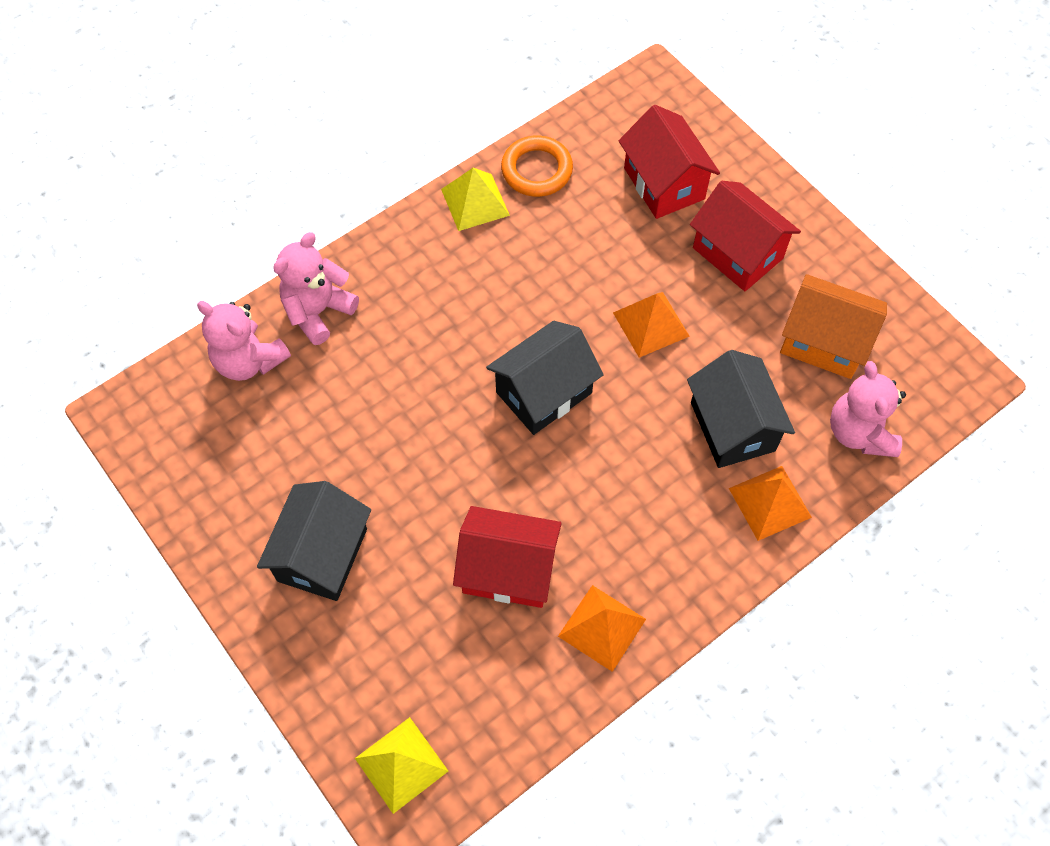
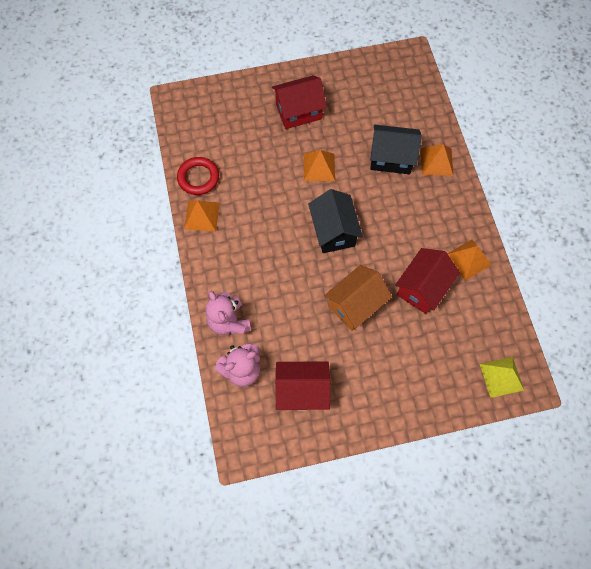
camera: 65 degrees left, 5 degrees up
(322, 554) = (376, 373): black house -> none
(475, 202) = (202, 215): yellow pyramid -> orange pyramid
(537, 170) = (198, 178): orange ring -> red ring
(664, 183) = (240, 124): red house -> red house (302, 391)
(824, 342) = (365, 100): orange house -> orange house (355, 305)
(859, 432) = (418, 109): pink teddy bear -> none

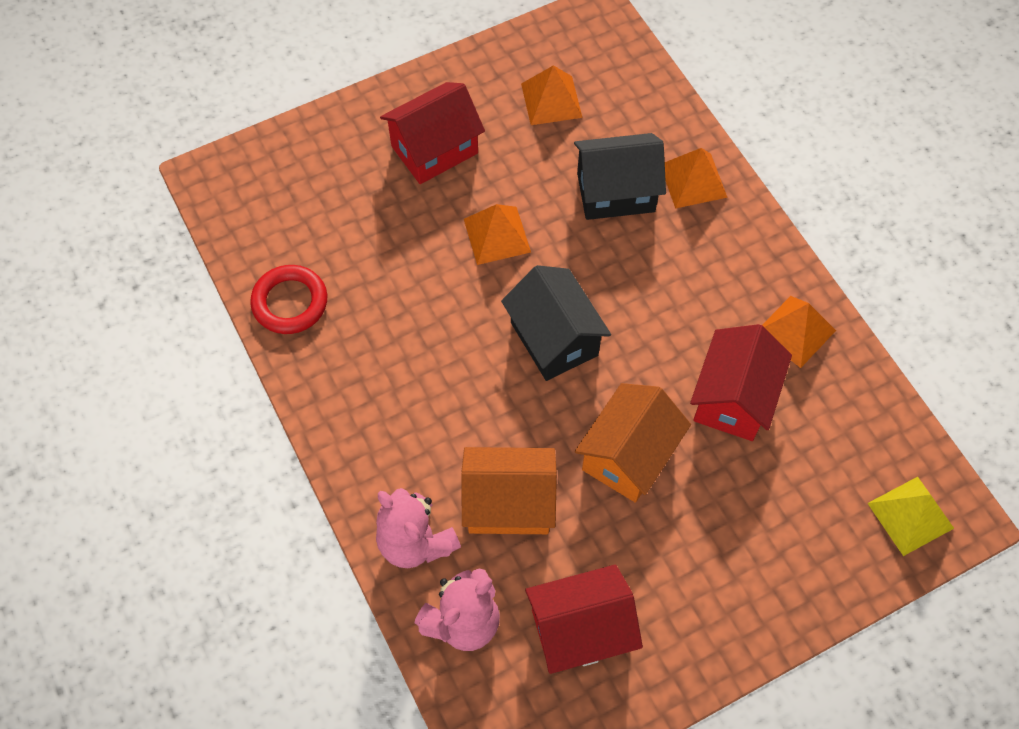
camera: 15 degrees left, 5 degrees down
(202, 215) = (314, 367): orange pyramid -> orange pyramid (551, 100)
(283, 314) = (509, 503): none -> orange house

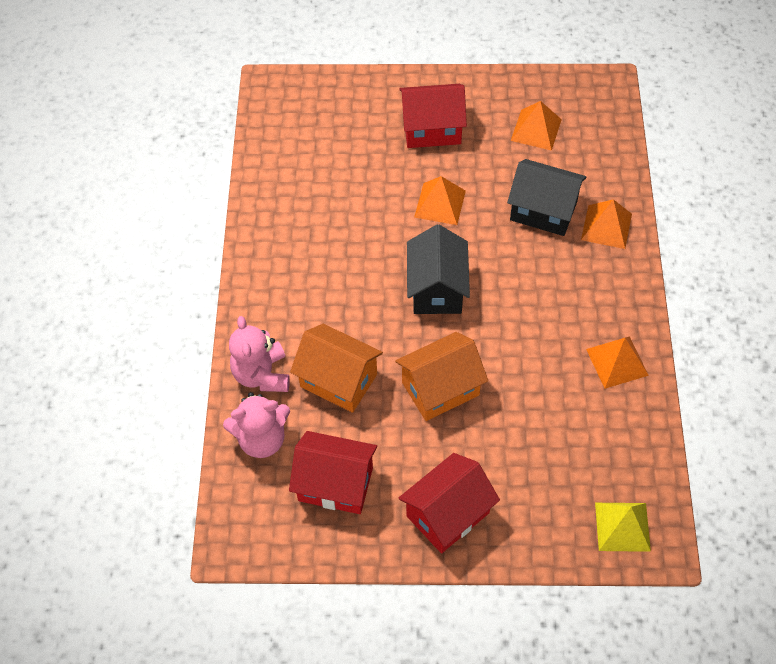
camera: 30 degrees right, 5 degrees down
(290, 302) = (273, 187): red ring -> none
(733, 398) = (540, 386): red house -> red house (448, 514)

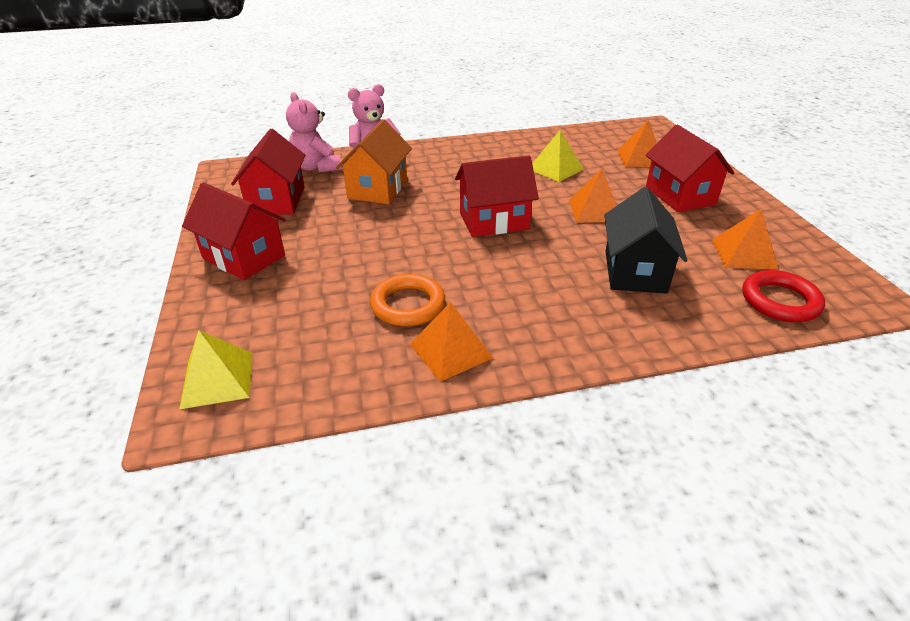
camera: 75 degrees right, 20 degrees down
(345, 207) = (555, 169): none -> yellow pyramid
(437, 289) = (494, 221): black house -> red house
(440, 388) = (381, 236): orange house -> none
(554, 382) = (408, 305): none -> orange ring
(599, 139) = (780, 301): none -> red ring
(606, 226) = (649, 321): orange pyramid -> orange pyramid (640, 158)

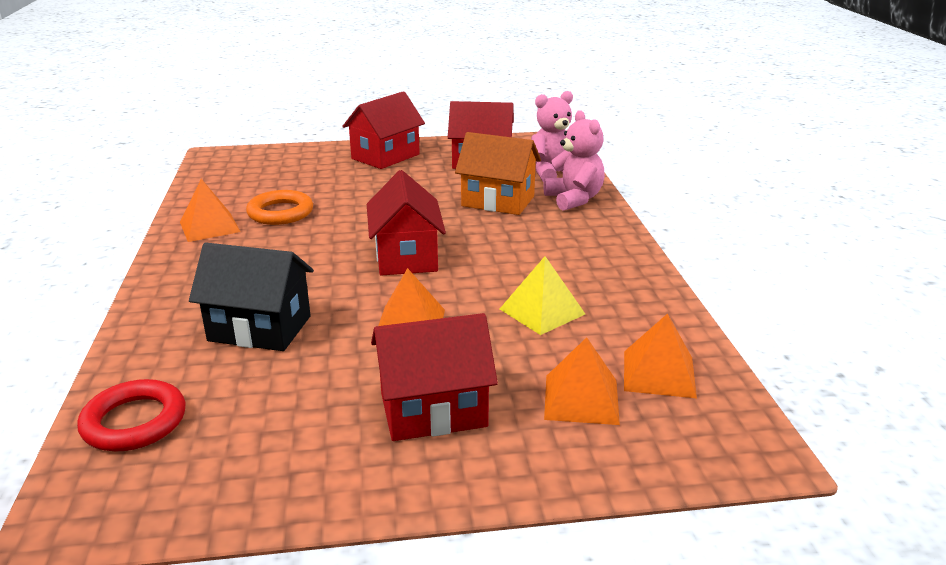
camera: 95 degrees right, 10 degrees down
(217, 379) = (241, 160): yellow pyramid -> none
(743, 254) = (246, 425): orange pyramid -> orange pyramid (658, 373)

